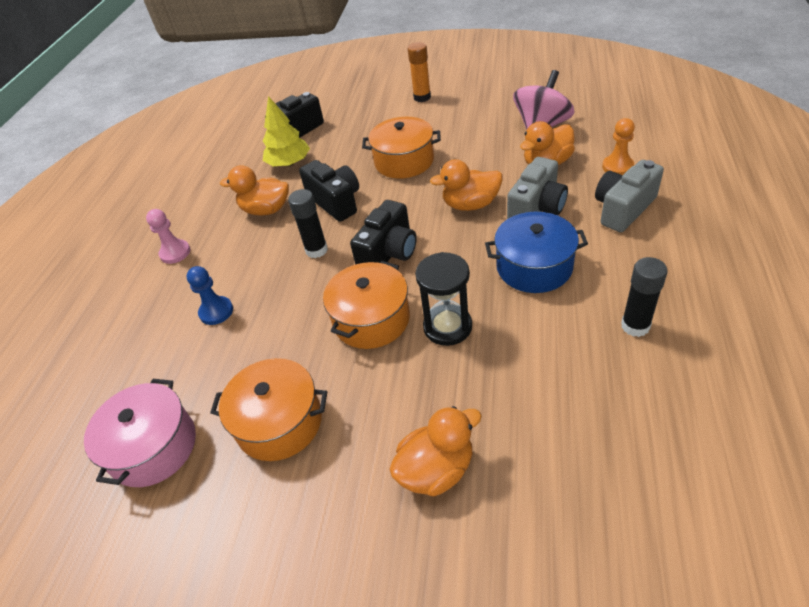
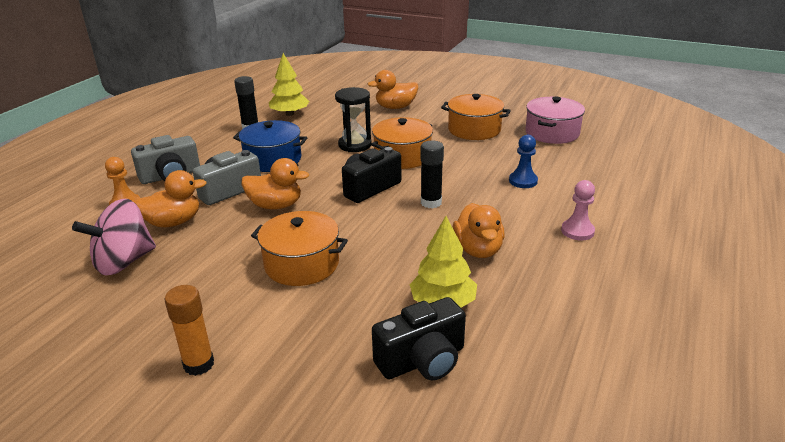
camera: 170 degrees left, 15 degrees down
(266, 210) = (478, 250): orange duck -> orange duck turned 60 degrees clockwise
(335, 202) = (399, 239): black camera -> none
(612, 386) = (289, 114): none -> yellow tree

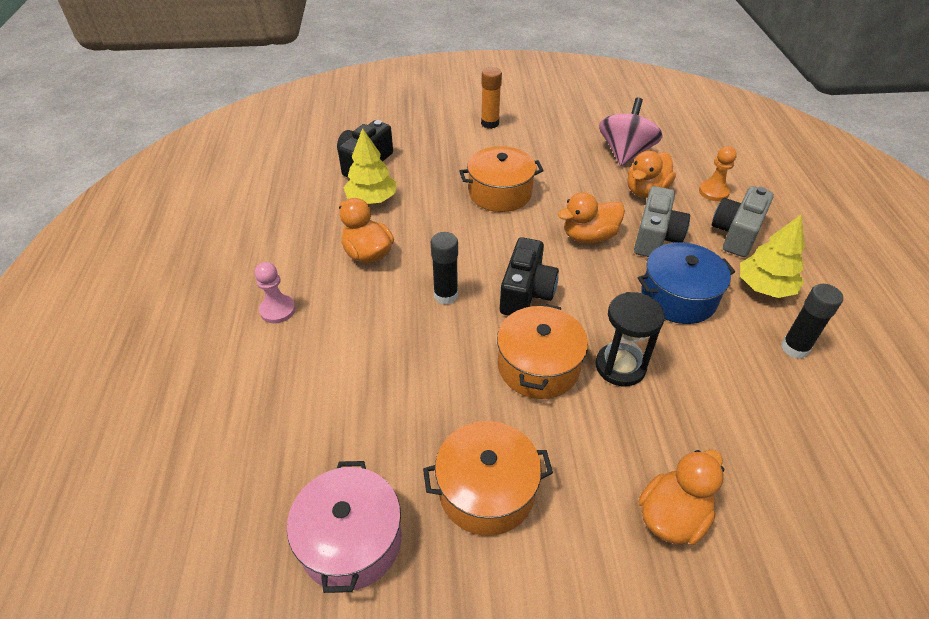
camera: 150 degrees right, 15 degrees up
(289, 114) = (799, 409): yellow tree -> yellow tree (764, 287)
(523, 181) = (359, 374): blue pawn -> none

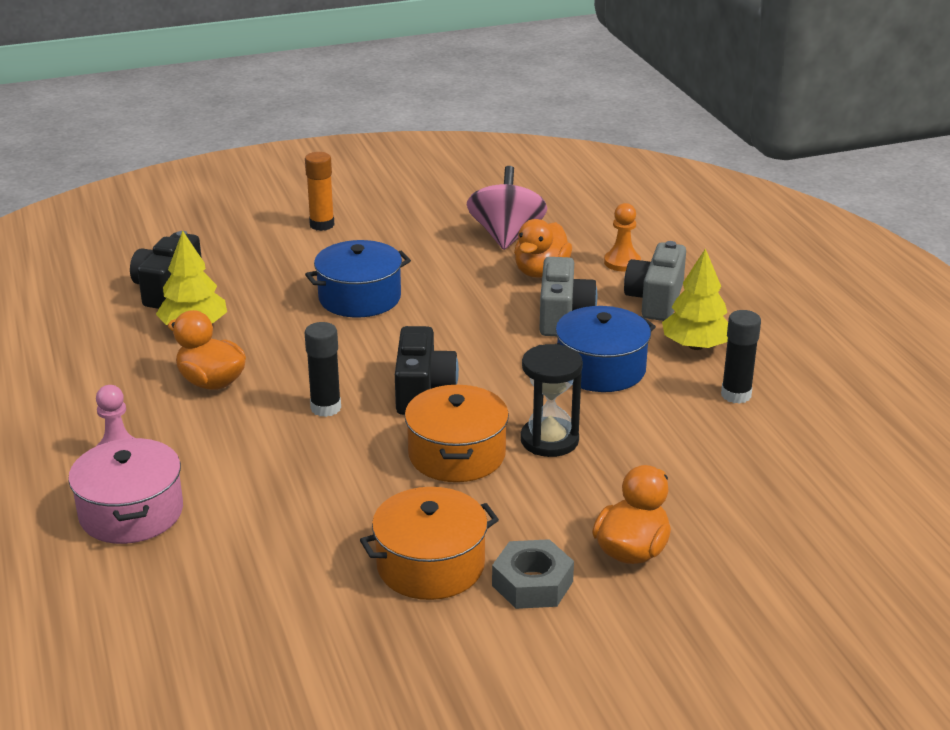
camera: 15 degrees left, 15 degrees down
(351, 540) = (295, 629): pink pot -> pink pot (131, 513)
(500, 193) = (359, 298): orange pot -> blue pot
(572, 536) = (532, 583): none -> grey nut
(589, 237) = (483, 327): orange duck -> none

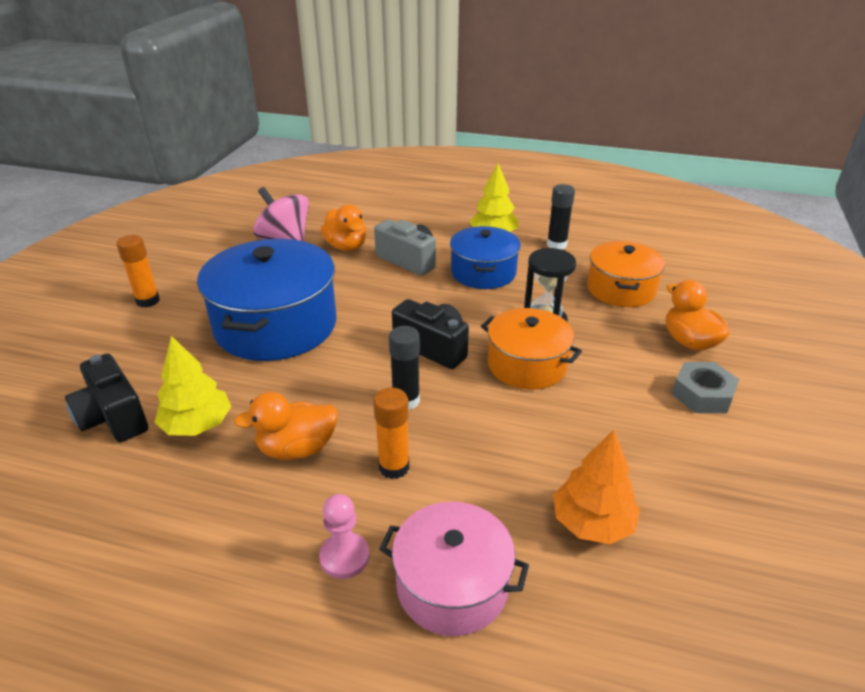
camera: 55 degrees left, 5 degrees up
(234, 436) = (394, 467): none -> orange glue stick
(261, 562) = (592, 522): none -> orange tree
(359, 298) = (276, 325): blue pot -> blue pot, size x1.66
(430, 565) = (654, 431): orange pot -> orange pot (621, 289)
(622, 262) = (374, 218): orange pawn -> none
(655, 300) = (430, 226): grey camera -> none

